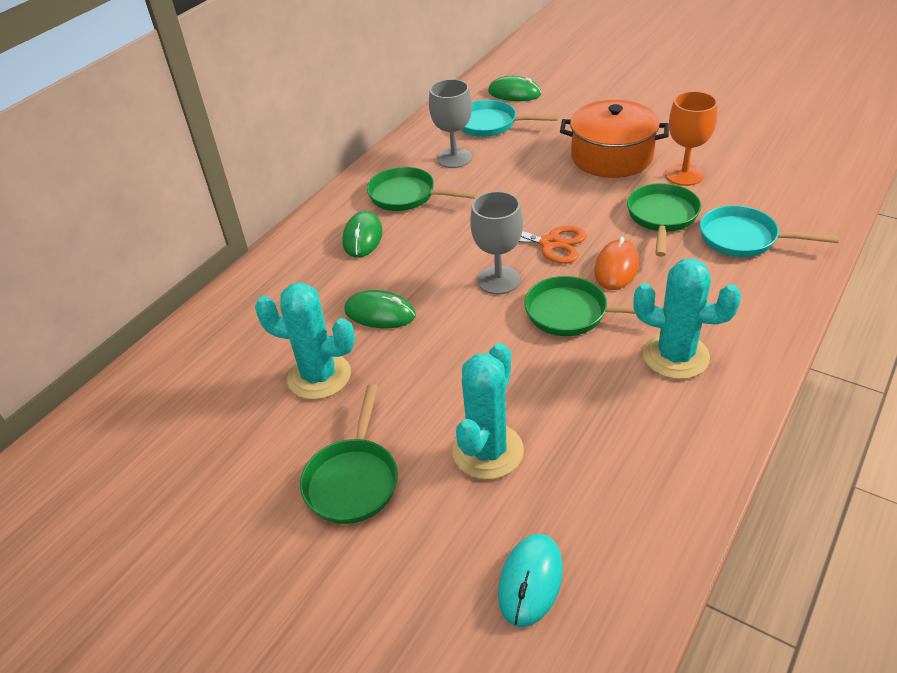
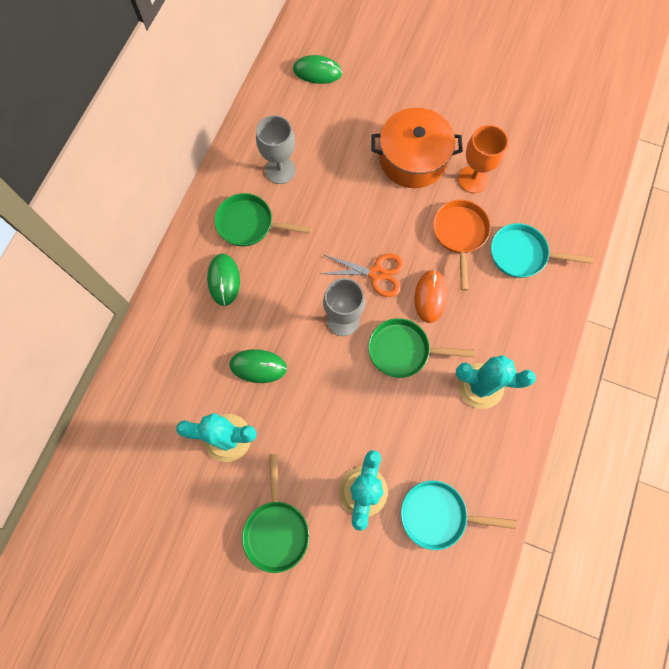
camera: 15 degrees left, 30 degrees up
(491, 124) = (304, 120): turquoise pan -> turquoise pan (438, 515)
(530, 581) = (407, 591): turquoise mouse -> none
(662, 217) = (459, 234): green pan -> orange pan

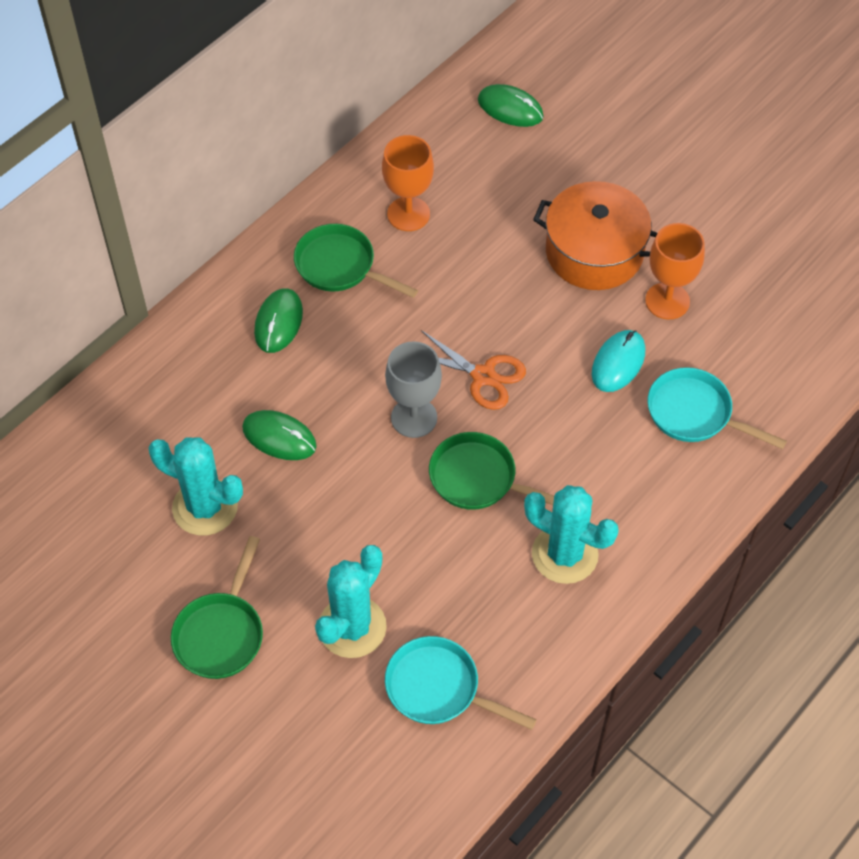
camera: 20 degrees right, 15 degrees down
(280, 170) = (408, 214): grey goblet -> orange goblet
(430, 297) = (544, 426): orange mouse -> none
(459, 234) = (618, 363): orange pan -> turquoise mouse

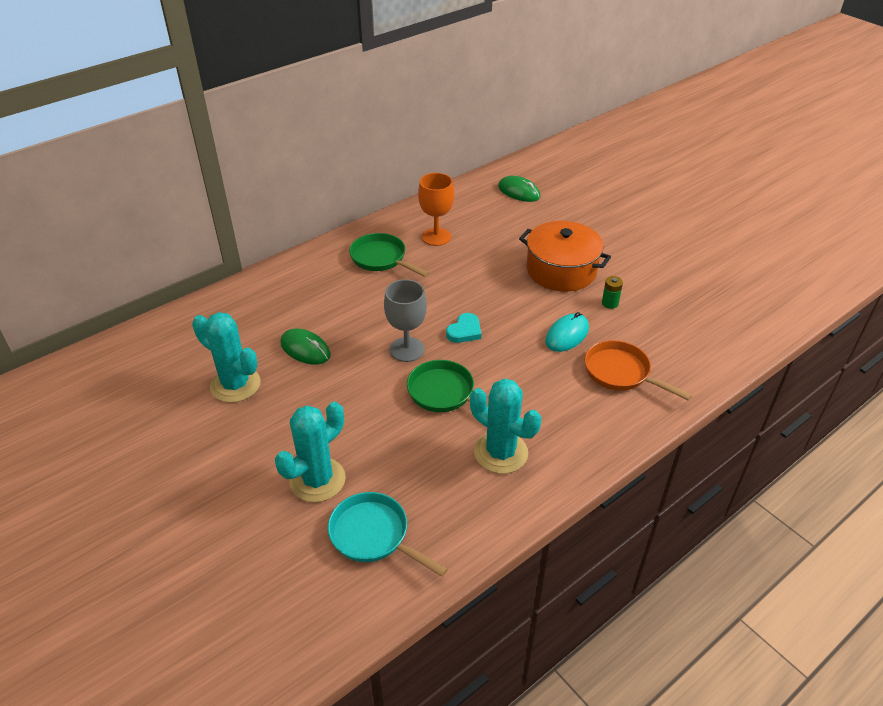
camera: 10 degrees right, 15 degrees down
(221, 633) = (214, 469): green pan -> none
(278, 322) = (328, 284): green mouse -> none
(483, 376) = (464, 331): orange scissors -> turquoise heart
(667, 301) = (610, 303): orange goblet -> green battery
(694, 413) = (621, 373): turquoise pan -> orange pan

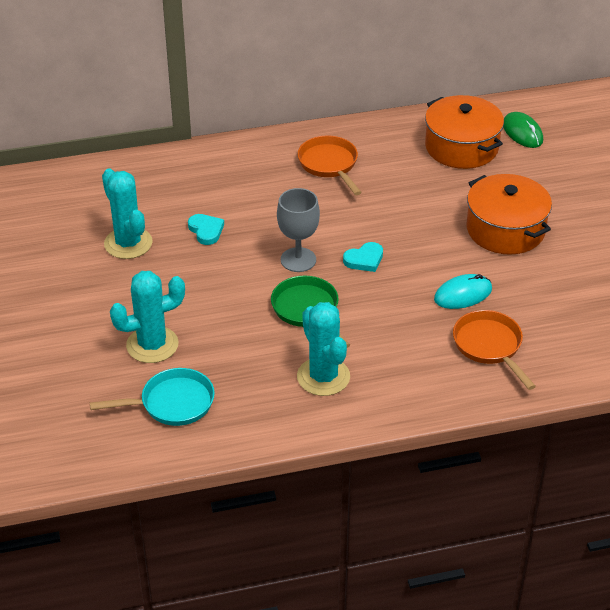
camera: 25 degrees right, 0 degrees up
(305, 349) = (206, 231): green mouse -> turquoise heart
(373, 535) = (172, 403): turquoise pan -> turquoise pan turned 105 degrees clockwise
(381, 259) = (329, 165): green pan -> orange pan
(436, 237) = (399, 157): orange goblet -> none
(480, 215) = (461, 147): none -> orange pot
(610, 303) = (531, 278): green battery -> none

